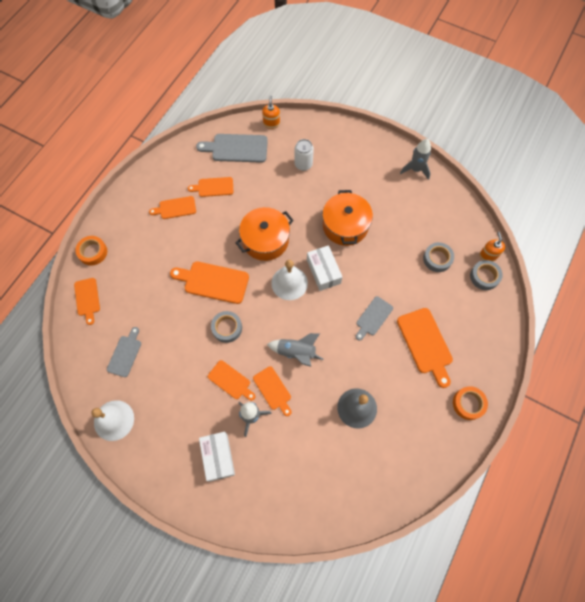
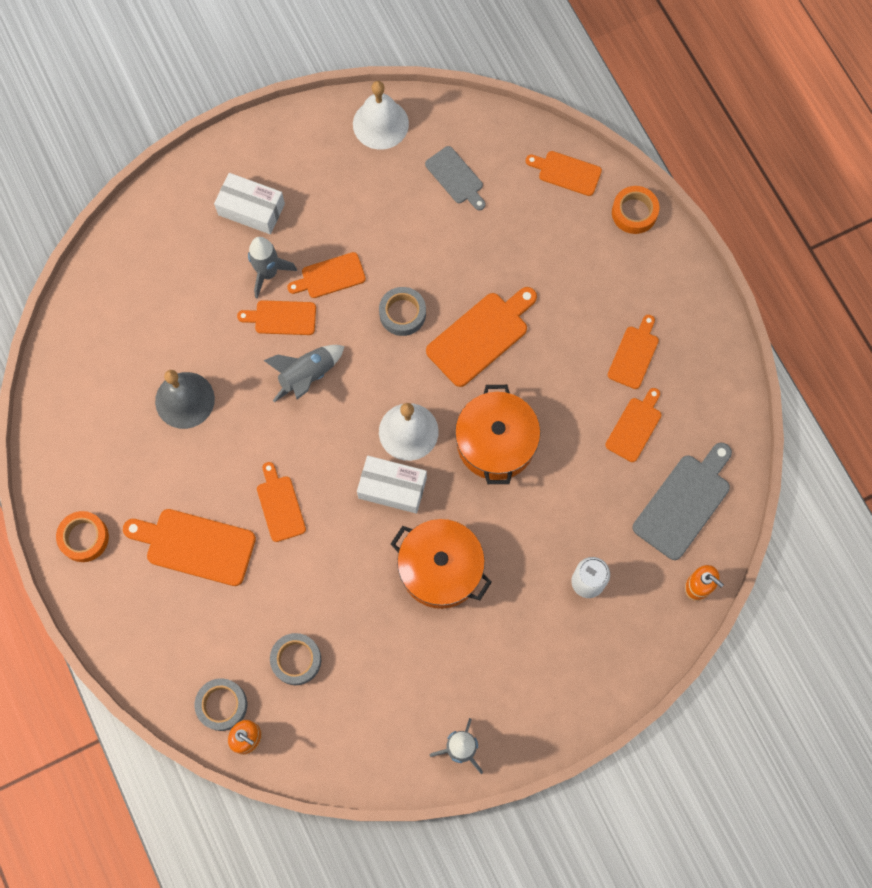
camera: 125 degrees right, 5 degrees up
(373, 317) = (280, 505): grey cutting board -> orange cutting board

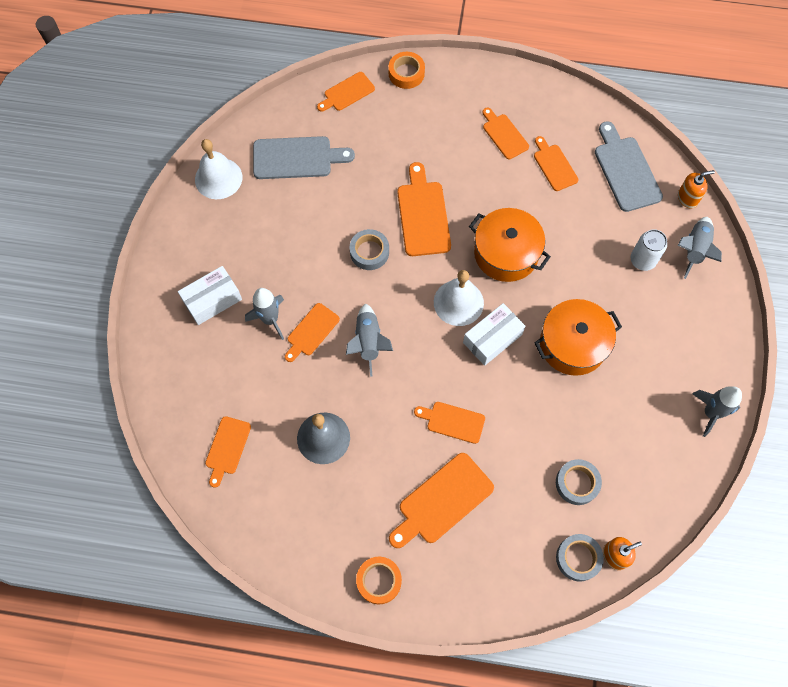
camera: 55 degrees left, 5 degrees down
(330, 276) = (305, 280): orange cutting board -> orange cutting board (227, 448)
(456, 177) = (296, 158): grey cutting board -> grey cutting board, size x1.61
(639, 628) = (694, 250): none -> grey rocket

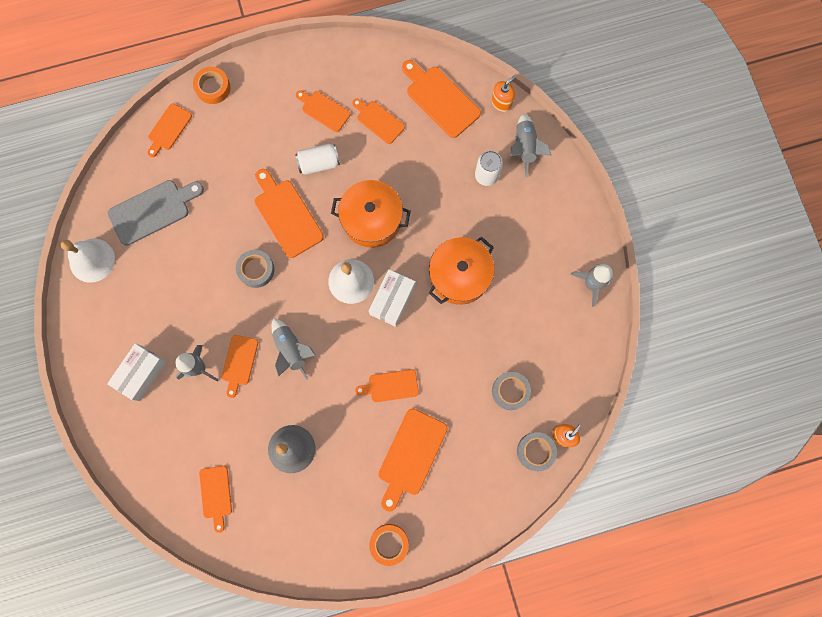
camera: 25 degrees left, 10 degrees up
(477, 180) = (319, 163): none -> white can
(625, 170) = (440, 99): grey cutting board -> orange cutting board

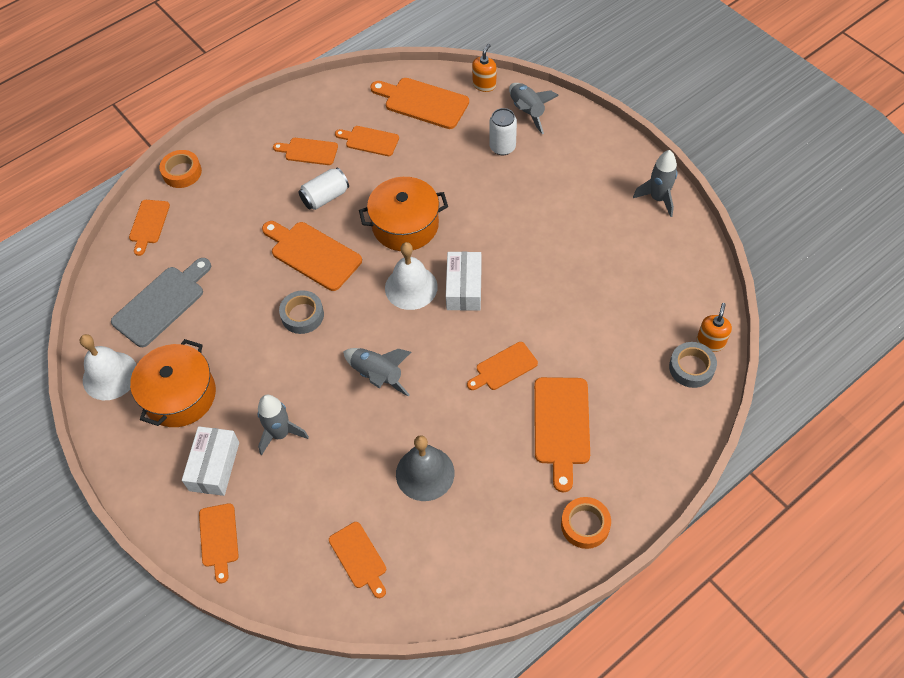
camera: 20 degrees left, 20 degrees down
(239, 362) = (324, 410): orange cutting board -> orange cutting board (219, 538)
(459, 275) = (522, 240): orange pot -> orange pot (179, 395)
(510, 391) = (633, 322): grey tape -> none

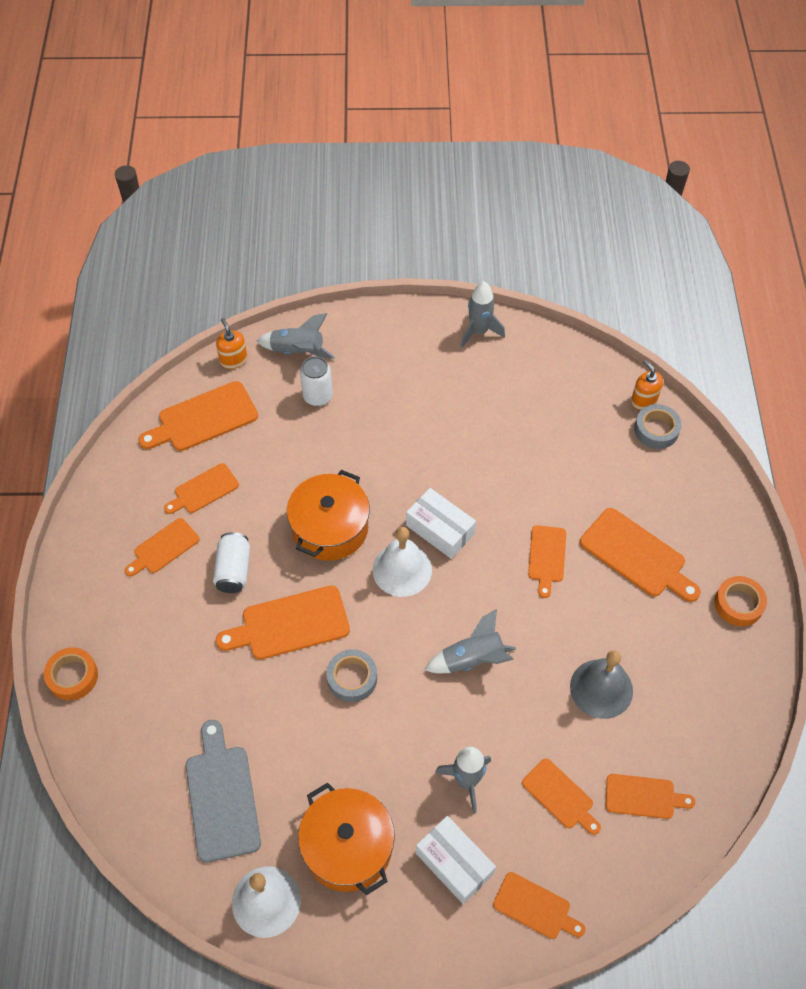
camera: 55 degrees left, 0 degrees up
(149, 224) = (108, 749): orange cutting board -> orange cutting board (560, 796)

